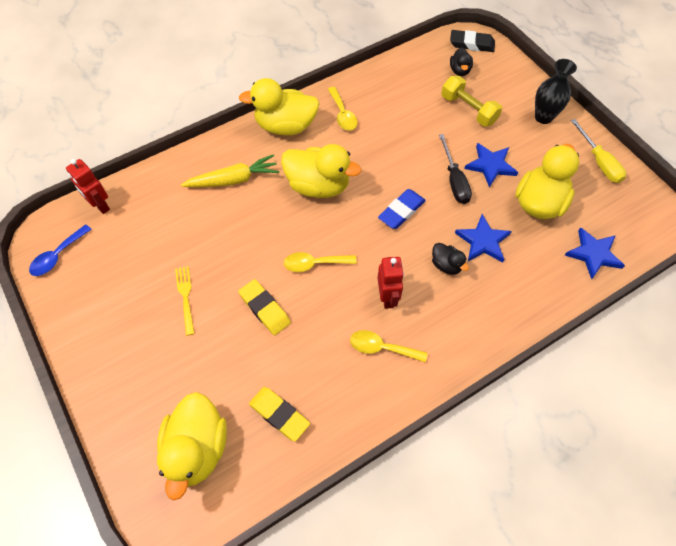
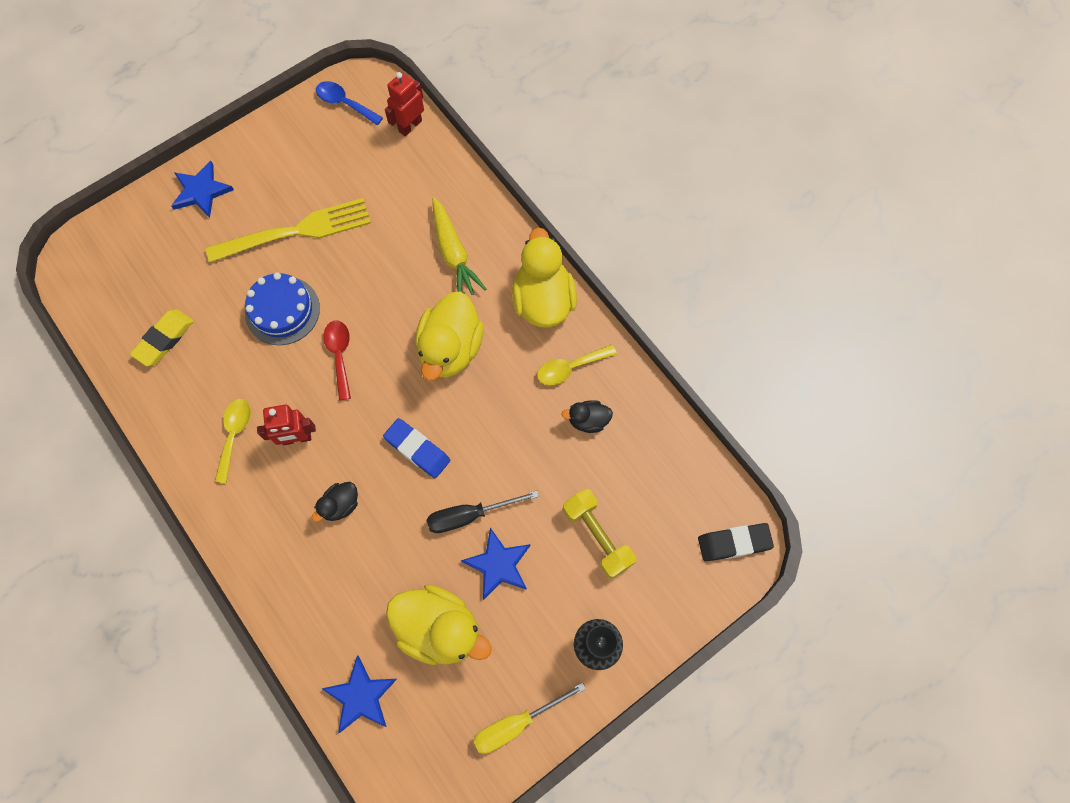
camera: 85 degrees right, 10 degrees up
(185, 297) = (296, 231): yellow fork -> yellow fork, size x1.99
(197, 449) = (134, 271): yellow duck -> none
(265, 309) = (282, 310): yellow eraser -> blue cake
(314, 264) = (339, 355): yellow spoon -> red spoon
(459, 70) = (674, 524): black duck -> black duck (588, 420)
(468, 110) = (597, 536): yellow dumbbell -> yellow dumbbell turned 75 degrees counterclockwise
(471, 44) = (734, 543): black eraser -> black eraser turned 75 degrees clockwise
(483, 241) = (376, 551): blue star -> blue star (201, 191)

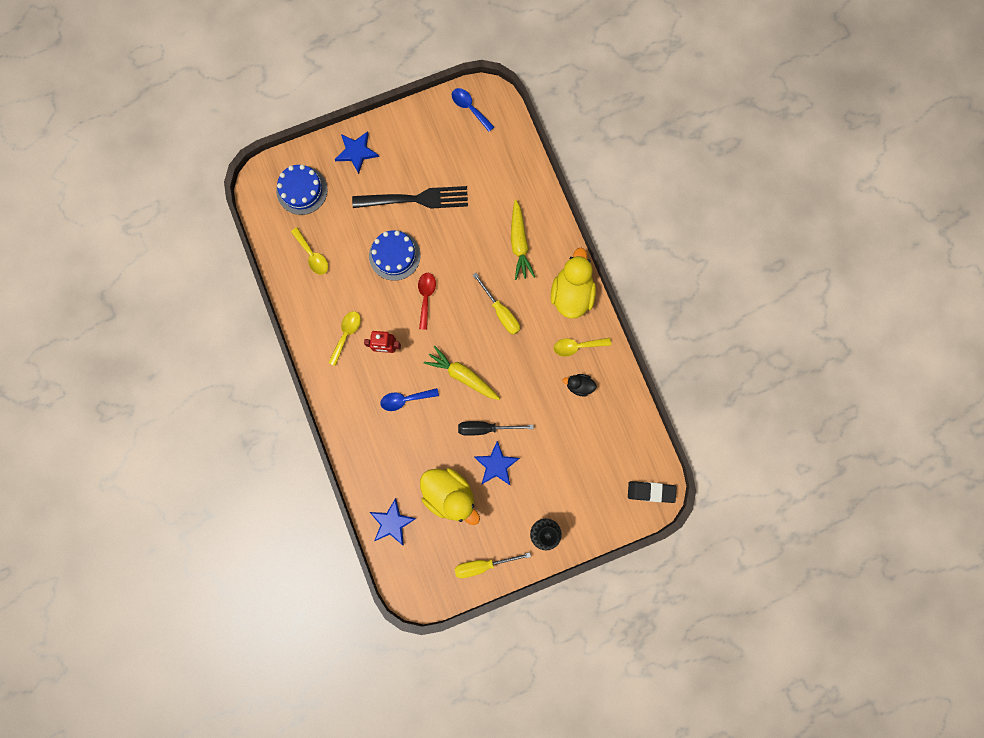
camera: 15 degrees right, 10 degrees up
(133, 257) = (302, 190): none -> blue cake
(164, 339) = (312, 255): yellow eraser -> yellow spoon
(296, 231) = (415, 199): yellow fork -> black fork
(340, 505) = (405, 399): black duck -> blue spoon
(410, 126) = (512, 138): red robot -> none
(417, 449) = (462, 375): blue eraser -> yellow carrot
(450, 349) = (500, 312): yellow duck -> yellow screwdriver
(597, 536) = (564, 463): yellow dumbbell -> none

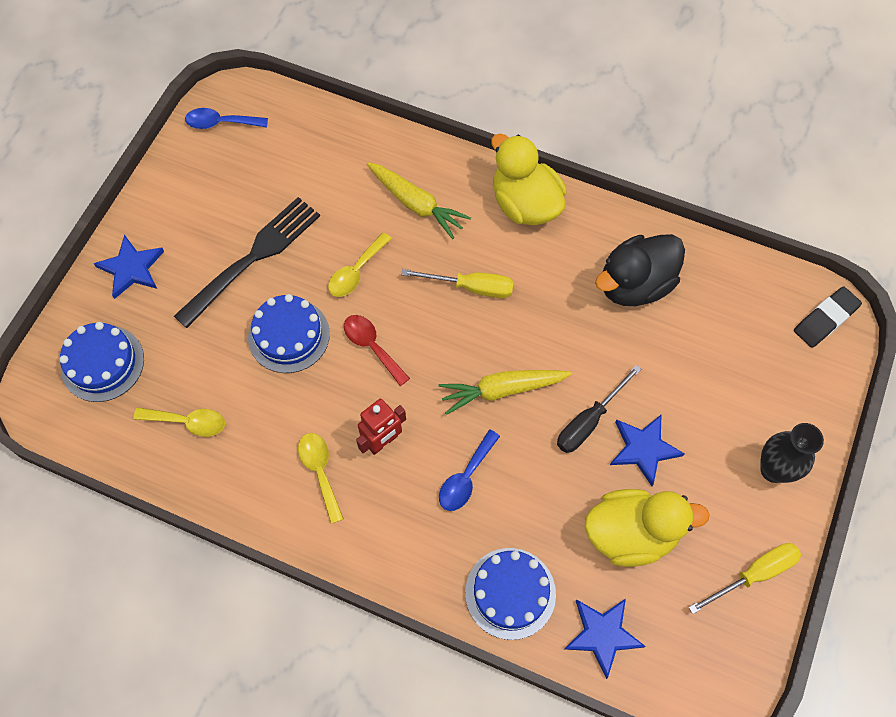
camera: 45 degrees left, 15 degrees down
(372, 467) = (510, 593): none -> blue cake
(483, 565) = (754, 574): yellow screwdriver -> yellow screwdriver turned 150 degrees counterclockwise
(577, 346) = (588, 249): yellow spoon -> yellow spoon (356, 272)
(579, 386) = (635, 285): black duck -> black duck, size x2.03

